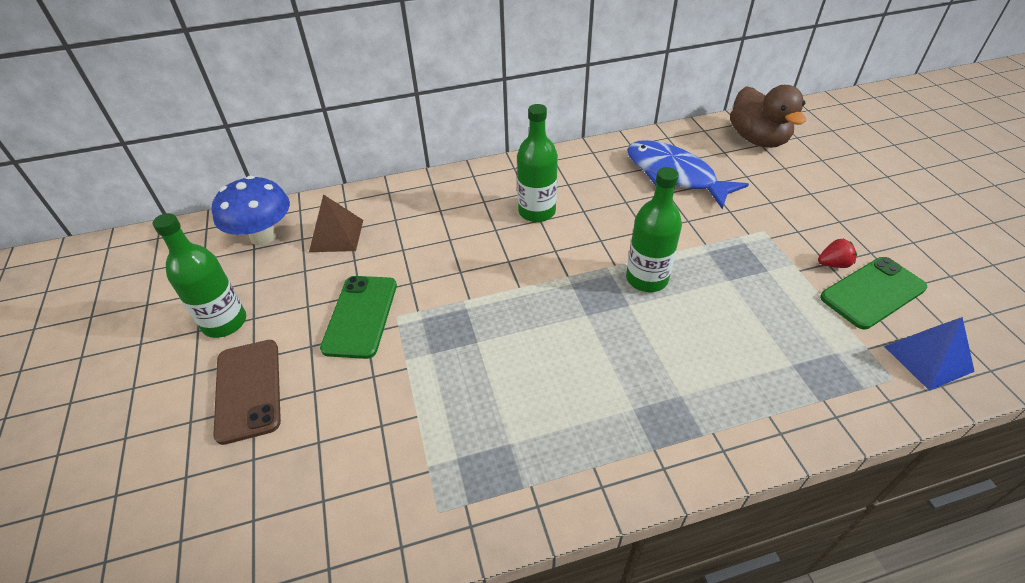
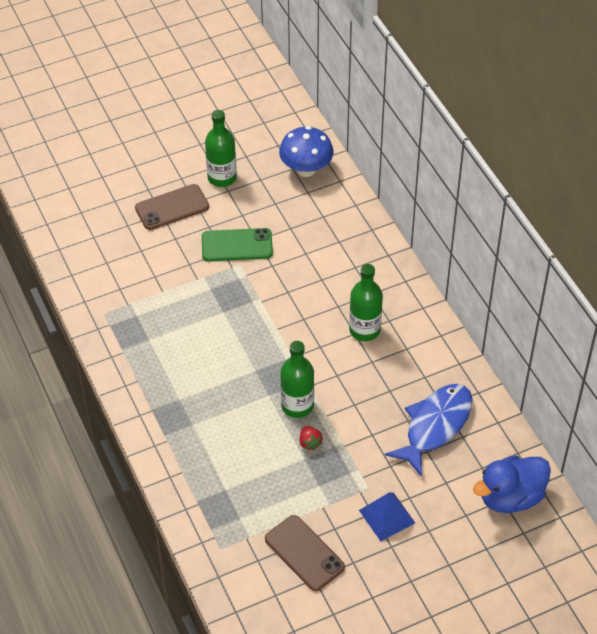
camera: 80 degrees right, 5 degrees up
(336, 235) = (314, 211): brown pyramid -> none
(757, 139) = (510, 497): brown duck -> blue duck
(833, 264) = (333, 532): red strawberry -> red strawberry (309, 443)
(873, 293) = (304, 553): green phone -> brown phone
(928, 358) = (241, 574): blue pyramid -> blue pyramid (387, 516)

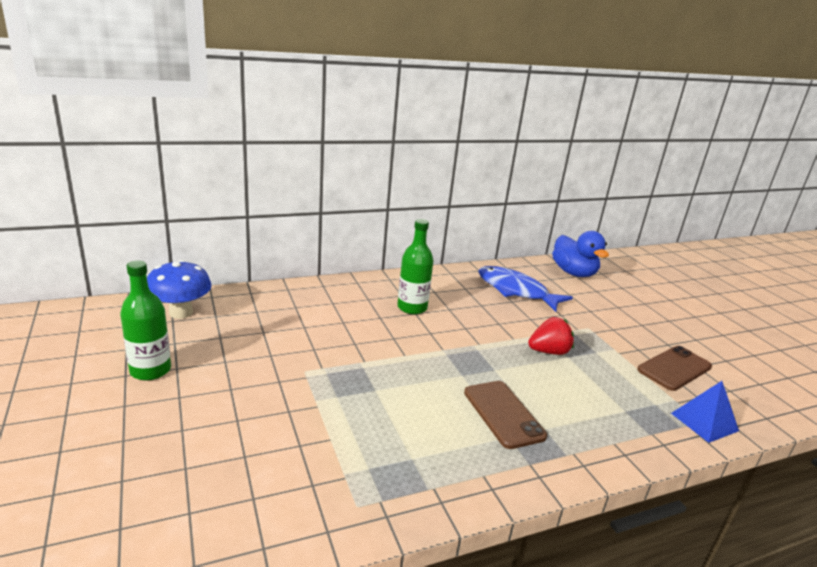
camera: 90 degrees left, 25 degrees down
(172, 207) = (176, 418): brown phone -> brown phone (503, 414)
(237, 245) = (273, 370): green phone -> none
(297, 405) = (505, 354): green bottle -> none
(309, 443) = (549, 352): red strawberry -> red strawberry, size x1.63
(387, 516) = (613, 323): blue pyramid -> blue pyramid (704, 422)

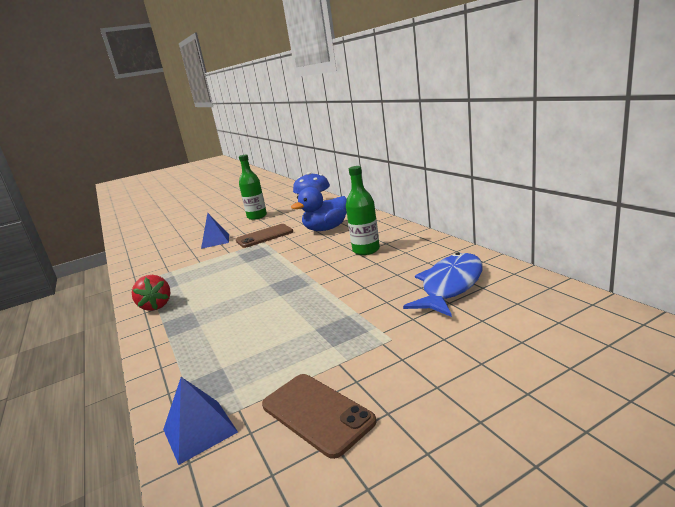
camera: 90 degrees right, 5 degrees down
(236, 422) = (215, 241): none -> blue pyramid
(503, 414) = (219, 306): brown phone -> brown phone (264, 236)
(549, 352) = (321, 317): red strawberry -> red strawberry (156, 306)
(573, 273) = (567, 318): blue duck -> blue duck (326, 229)

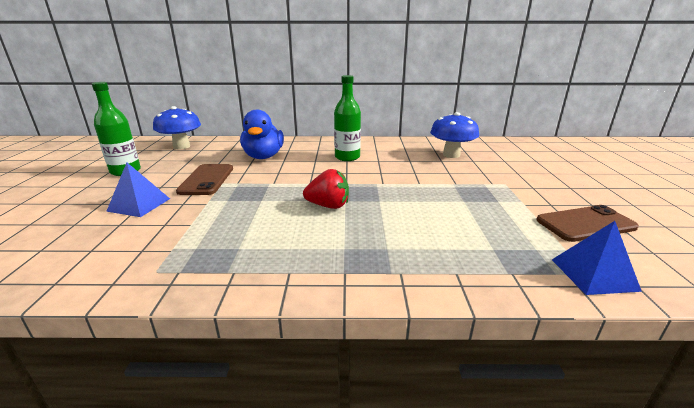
camera: 65 degrees left, 5 degrees up
(156, 306) = (281, 272): red strawberry -> red strawberry (328, 206)
(450, 285) = (451, 155): blue fish -> blue mushroom

